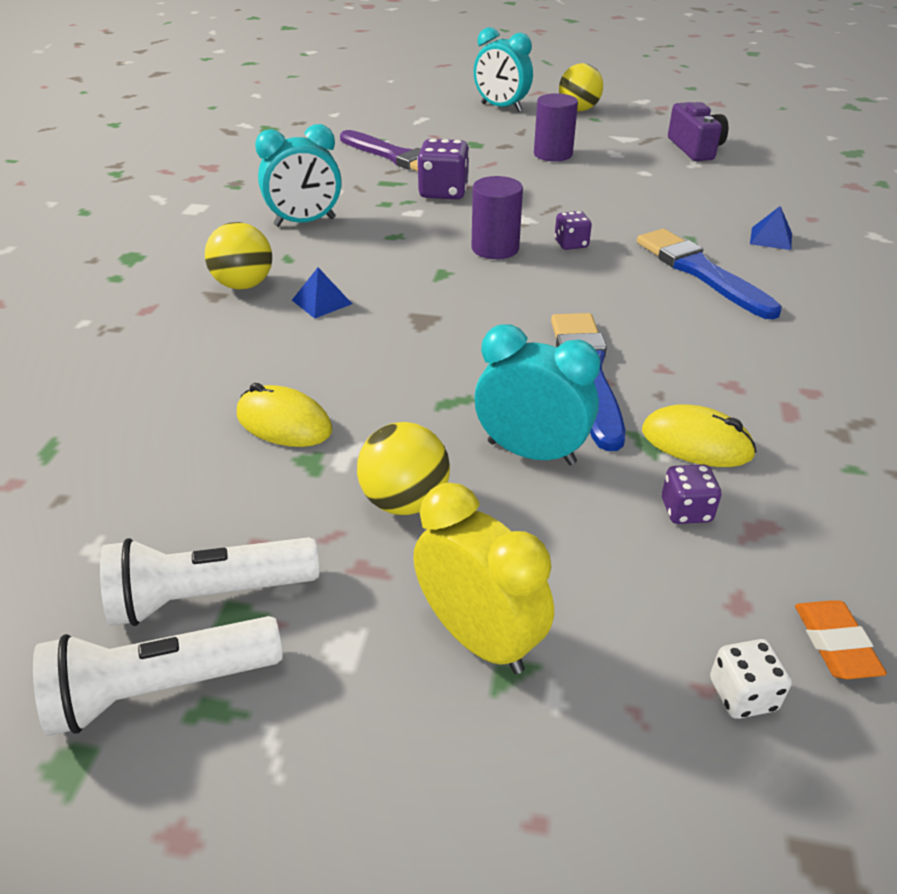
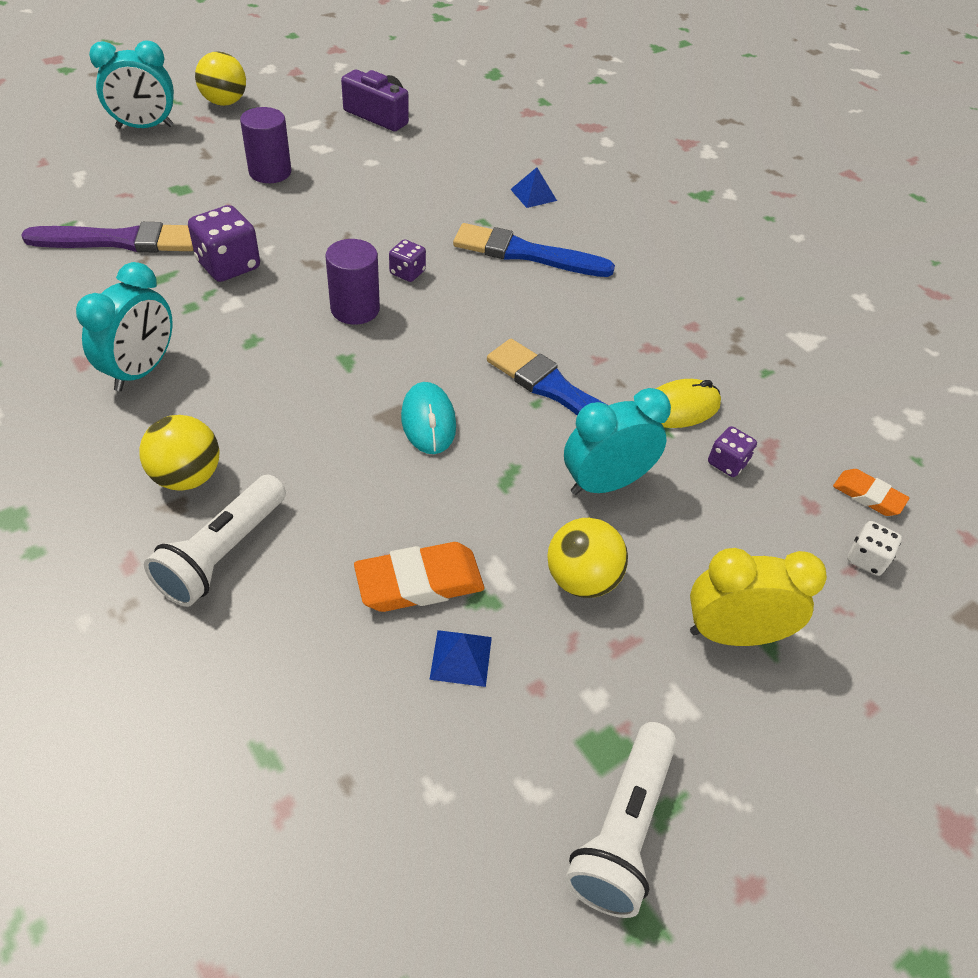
camera: 50 degrees left, 10 degrees up
(209, 595) = (561, 748): white flashlight -> white flashlight (222, 553)
(284, 423) = (419, 582): yellow mouse -> orange eraser
(322, 302) = (286, 450): blue pyramid -> blue pyramid (461, 658)
(445, 335) = (428, 421): none -> turquoise mouse

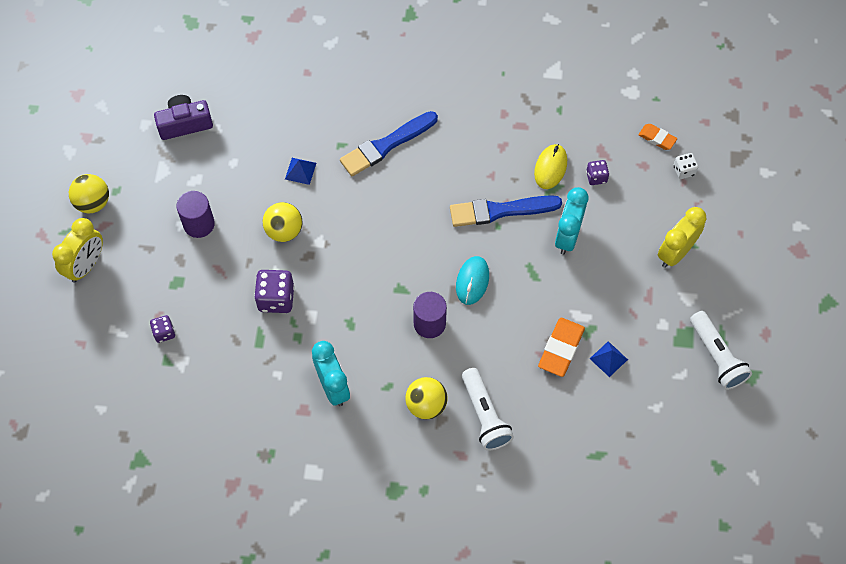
camera: 45 degrees left, 15 degrees up
(120, 241) = (206, 341): purple brush -> none
(145, 127) = (86, 265): turquoise clock -> yellow clock
(355, 309) = (364, 260): purple cylinder -> purple cylinder (429, 323)
(407, 273) = (355, 215): purple dice -> purple dice (164, 333)
(428, 421) = (472, 281): turquoise mouse -> turquoise mouse turned 75 degrees clockwise
(533, 195) = (338, 100): blue pyramid -> blue pyramid (300, 171)
(581, 579) = (608, 286): yellow ball -> yellow ball (284, 230)
(868, 496) = (657, 138): orange eraser -> orange eraser turned 45 degrees clockwise

